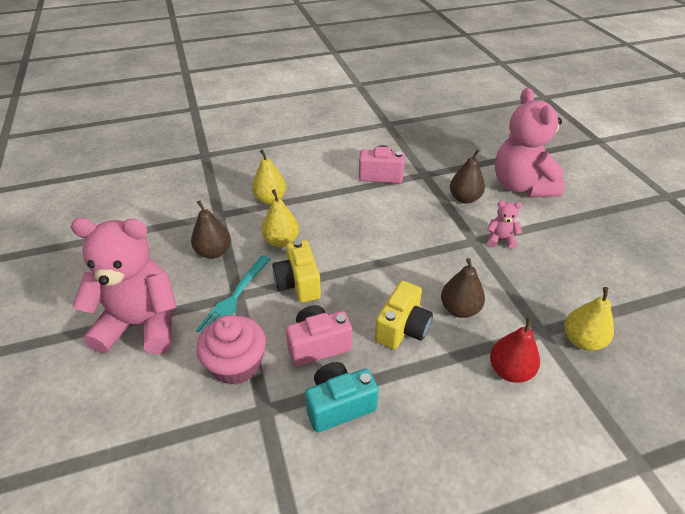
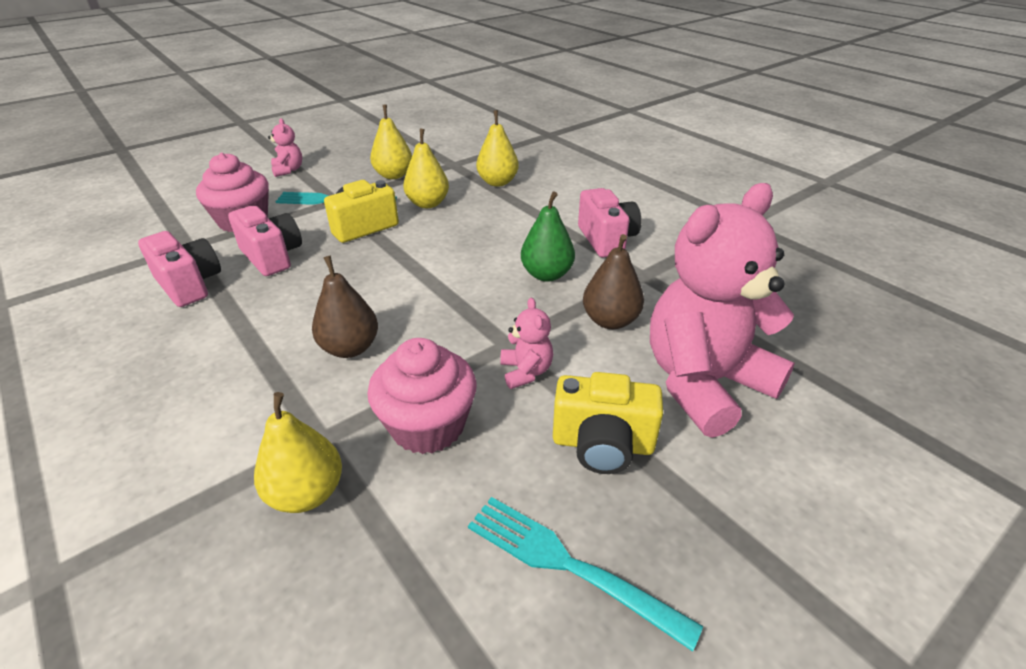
camera: 70 degrees right, 5 degrees down
(142, 324) = (288, 170): pink teddy bear -> pink teddy bear, size x0.41
(213, 252) = (393, 175): brown pear -> yellow pear
(339, 405) = (189, 285): turquoise camera -> pink camera
(402, 328) = (305, 306): yellow camera -> yellow camera (602, 444)
(409, 208) = (546, 274): none -> green pear
(510, 370) = (238, 410): red pear -> none
(537, 285) = (428, 425): none -> pink cupcake
(625, 257) = (568, 565): none -> turquoise fork

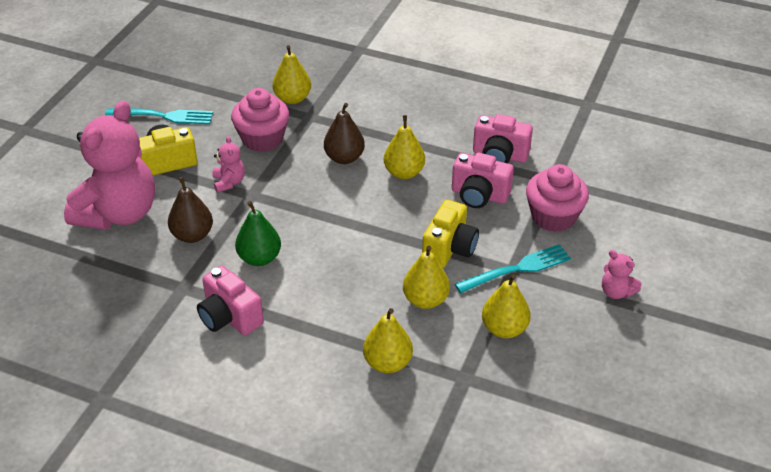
camera: 150 degrees right, 5 degrees up
(308, 304) = (404, 173): none -> yellow pear
(526, 372) = (229, 182): pink teddy bear -> pink teddy bear turned 150 degrees counterclockwise

